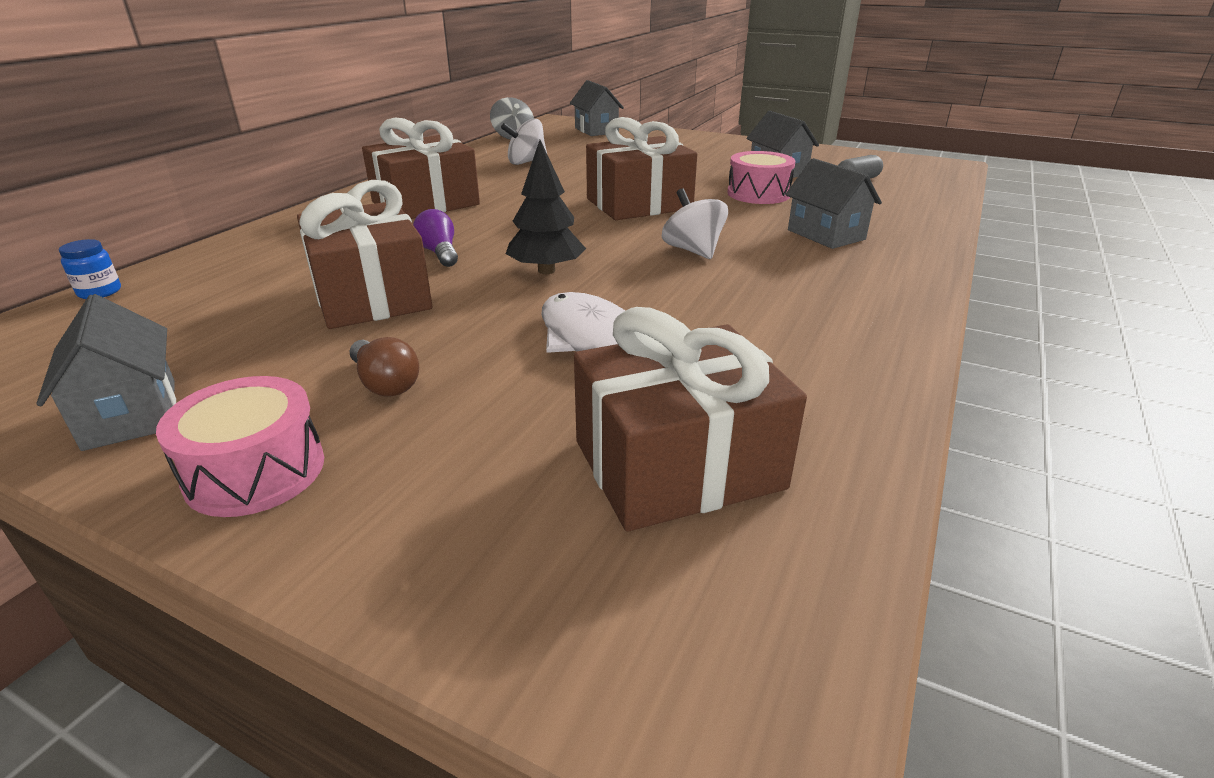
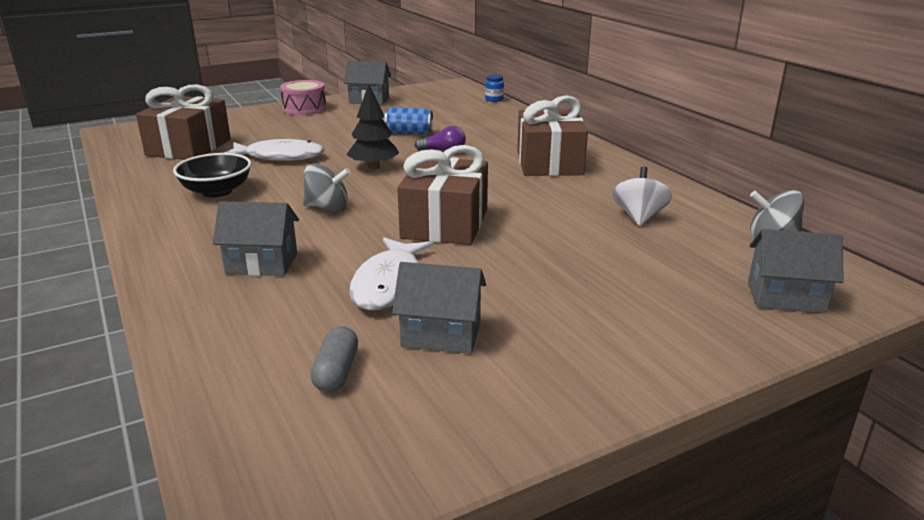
camera: 125 degrees right, 5 degrees down
(371, 296) = (409, 133): brown gift -> blue can
(385, 383) = (323, 125): brown light bulb -> none
(693, 251) = (327, 208): white spinning top -> grey spinning top
(758, 194) = (390, 284): pink drum -> white fish
(767, 325) = (217, 191): none -> black bowl

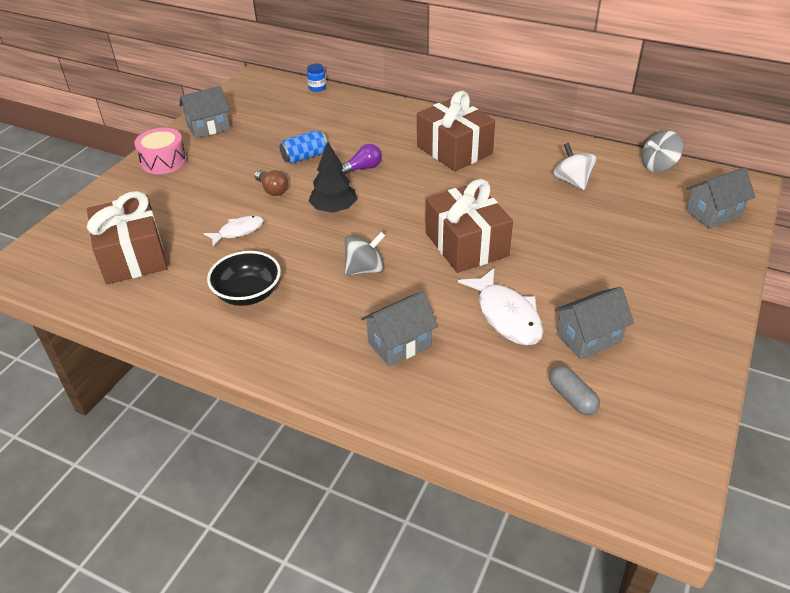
camera: 35 degrees left, 15 degrees up
(279, 157) = (238, 231): white fish -> white fish, size x0.61
(348, 143) = (272, 190): none -> brown light bulb

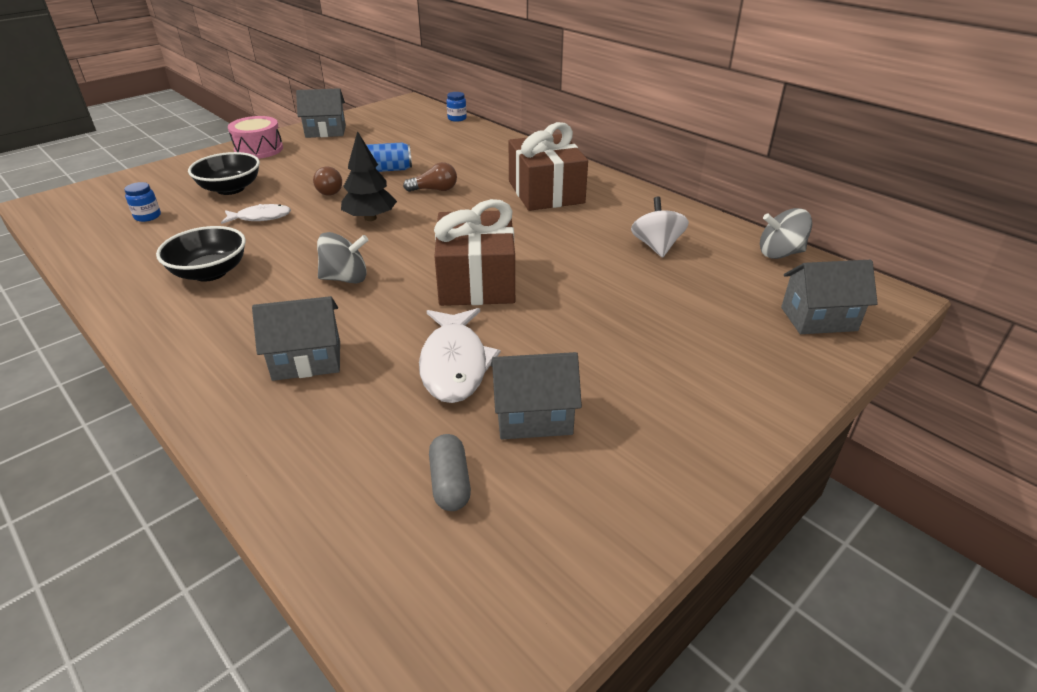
camera: 20 degrees right, 5 degrees down
(132, 256) = (147, 216): brown gift -> blue jar
(181, 209) = (230, 189): none -> black bowl
(363, 168) = (434, 190): purple light bulb -> brown light bulb

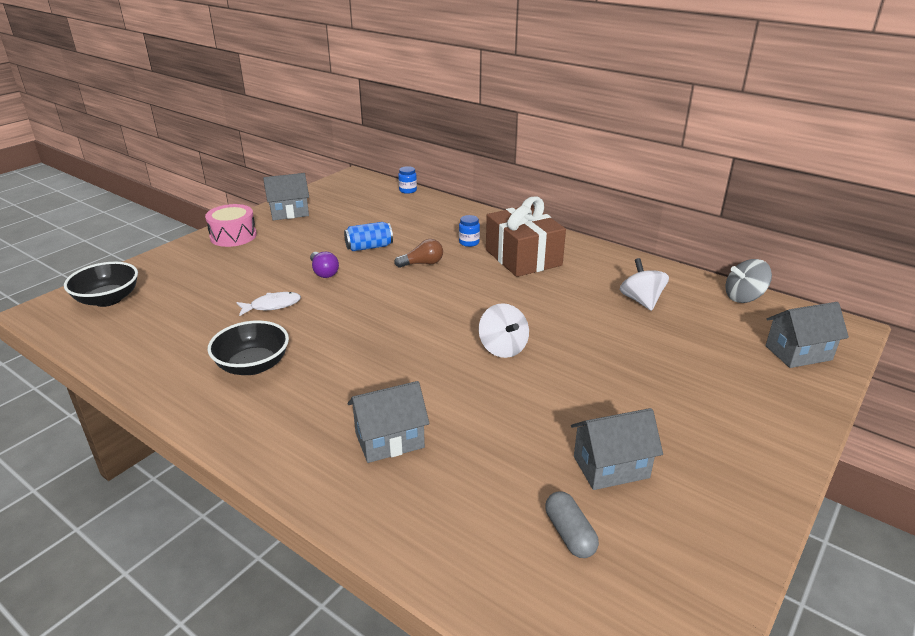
camera: 10 degrees left, 5 degrees down
(147, 216) = (159, 315): blue jar -> blue jar (469, 242)
(230, 189) = (227, 279): black bowl -> black bowl (108, 299)
(329, 190) = (324, 272): brown light bulb -> purple light bulb
(345, 278) = (384, 358): grey spinning top -> none
(370, 218) = (377, 297): black tree -> none
(455, 364) = (521, 427): white fish -> none
(476, 280) = (503, 348): brown gift -> white spinning top

